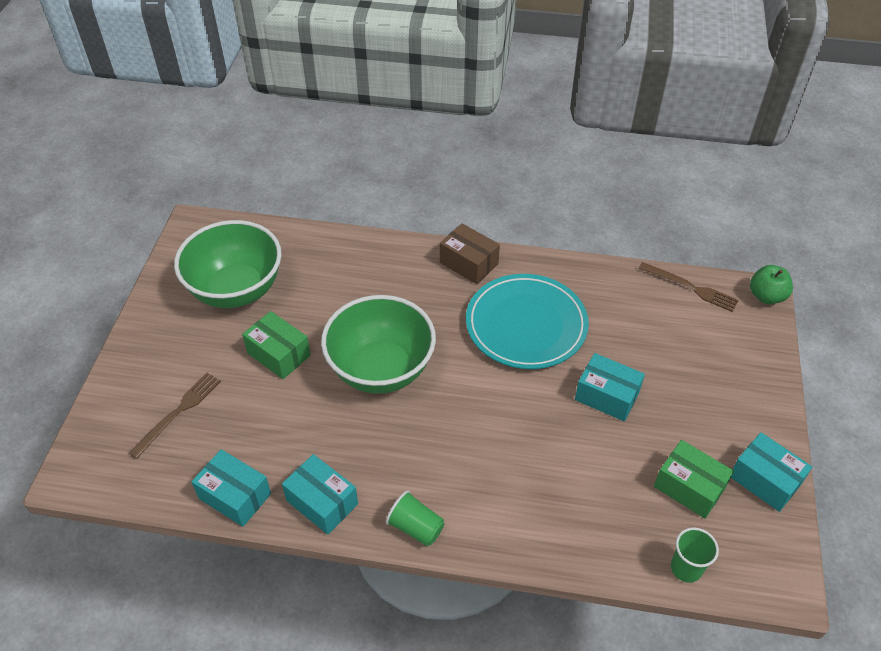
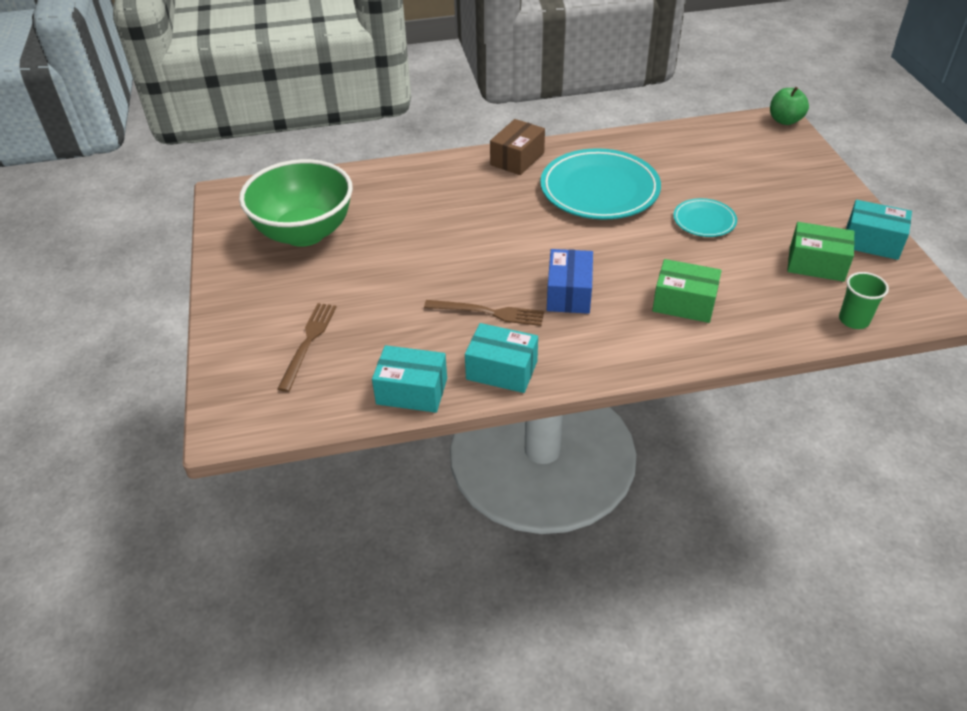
camera: 20 degrees left, 5 degrees down
(279, 354) = (381, 270): green box -> green box (684, 303)
(381, 369) = (489, 256): green bowl -> none
(416, 527) = (603, 362): green cup -> none
(428, 438) = (569, 293): none -> blue box
(469, 263) = (517, 159): brown box -> brown box turned 75 degrees counterclockwise
(607, 396) = (704, 221): turquoise box -> turquoise plate
(691, 288) = (721, 129): brown fork -> brown fork (488, 312)

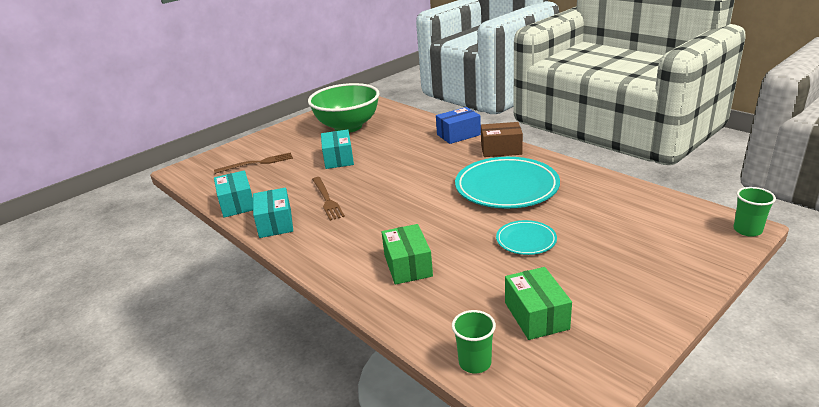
camera: 60 degrees right, 15 degrees down
(569, 293) = (373, 218): blue box -> blue box (458, 135)
(785, 120) = (747, 230): green apple -> green cup
(872, 242) = (616, 340): turquoise box -> turquoise box (338, 159)

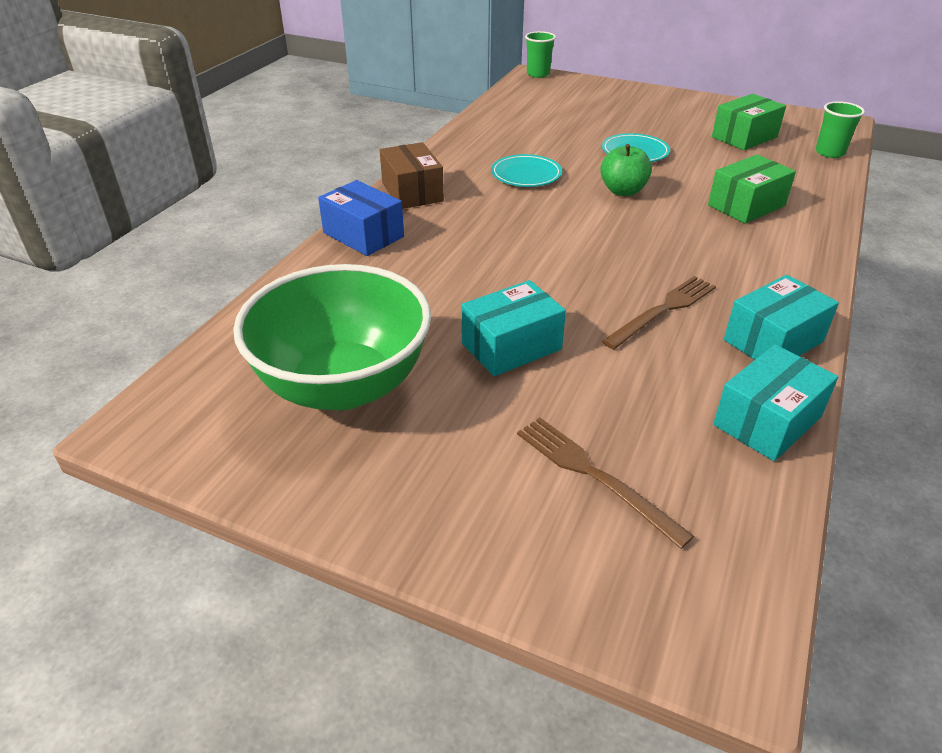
camera: 115 degrees left, 10 degrees up
(461, 218) = (623, 191): none -> green apple
(506, 187) = (526, 175): turquoise plate -> turquoise plate, size x0.50

